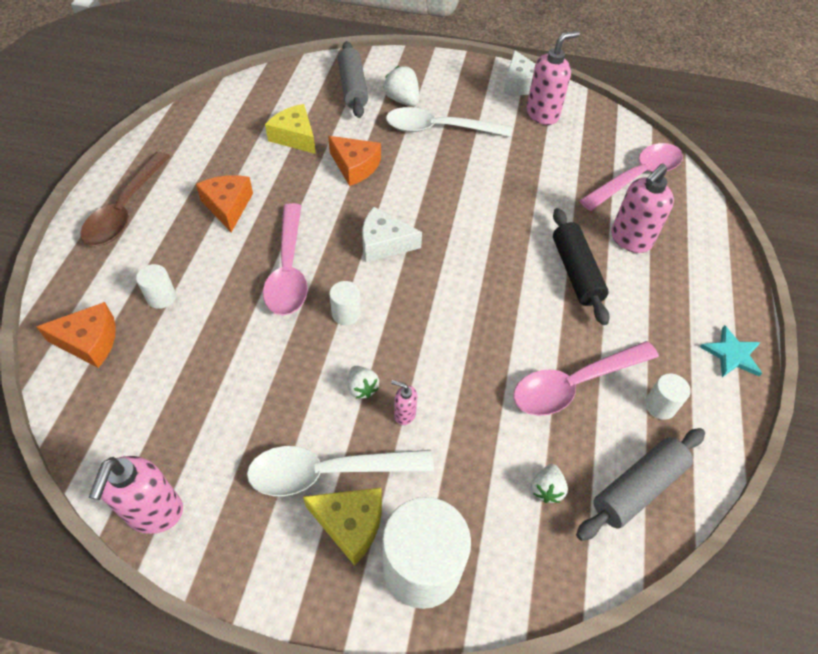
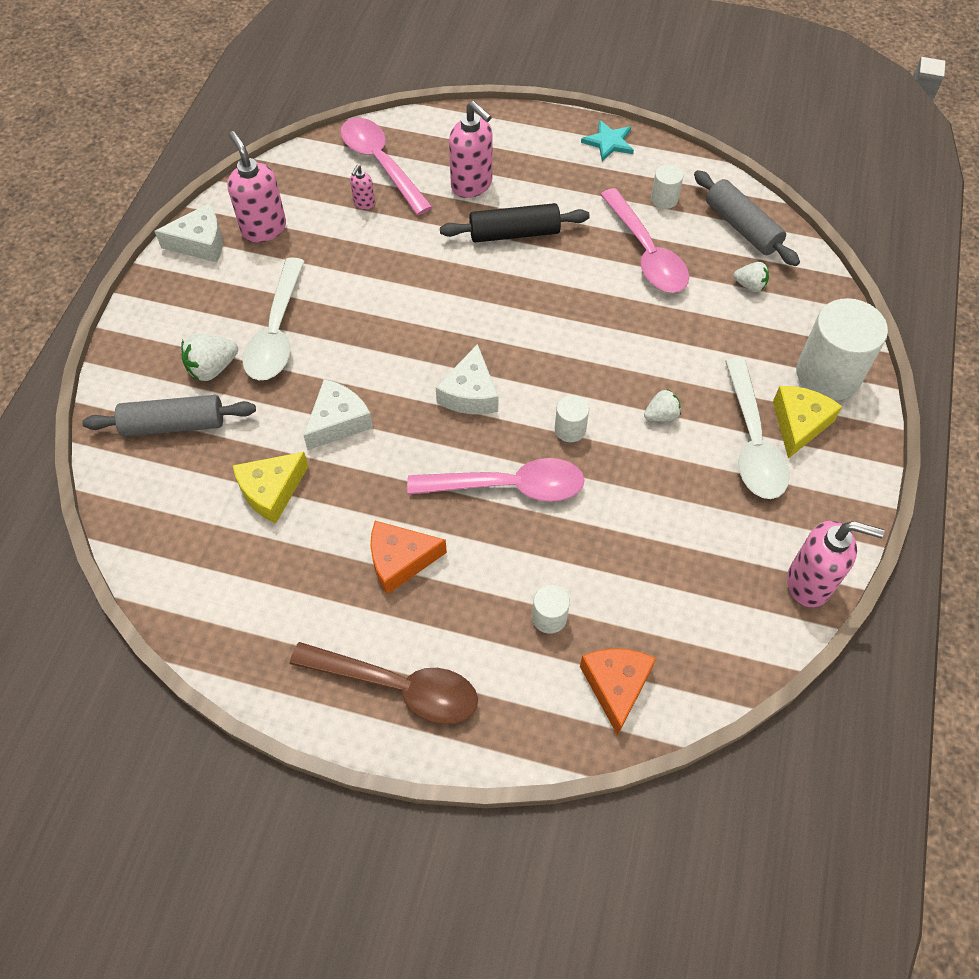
camera: 85 degrees left, 5 degrees up
(355, 167) = (338, 422): orange cheese -> white cheese
(404, 414) = (687, 381): pink soap dispenser -> pink soap dispenser (364, 203)

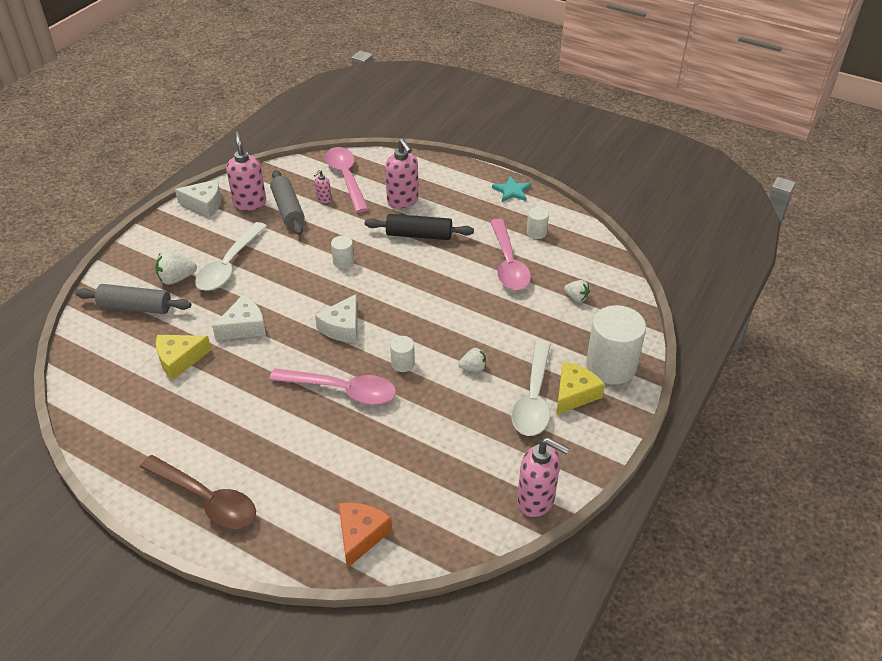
camera: 15 degrees right, 15 degrees down
(400, 560) = (245, 420): orange cheese -> none
(549, 617) = (333, 480): white cylinder -> white cylinder (343, 262)
(742, 227) = (586, 260): grey rolling pin -> grey rolling pin (288, 209)

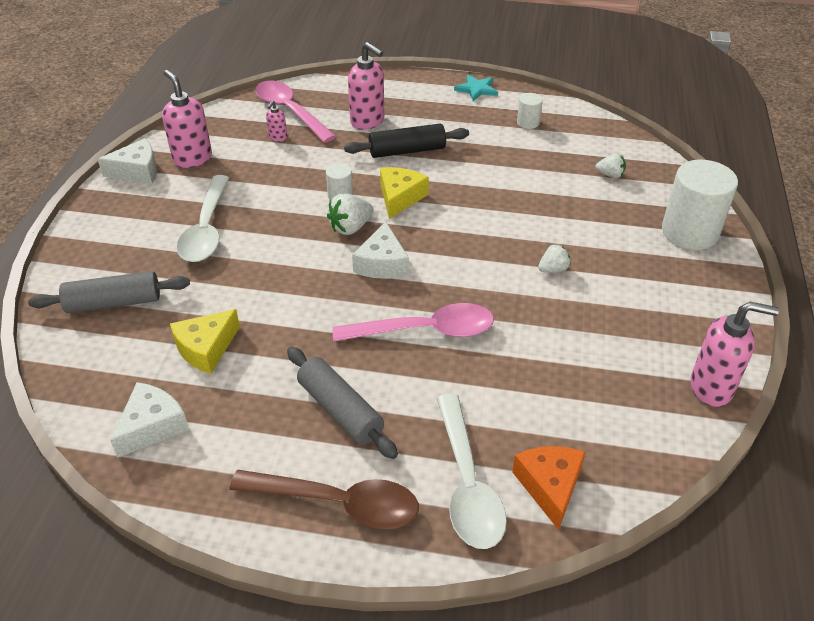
camera: 20 degrees left, 0 degrees up
(176, 279) = (149, 258): white strawberry -> white strawberry (350, 227)
(244, 327) = (265, 291): white cheese -> white cheese (152, 426)
(288, 209) = (242, 156): grey rolling pin -> grey rolling pin (340, 410)
(403, 363) = (474, 284): white cylinder -> none
(508, 263) = (519, 158): pink spoon -> none
(533, 398) = (636, 283): white spoon -> white spoon (467, 483)
(574, 394) = (673, 268): yellow cheese -> yellow cheese (400, 198)

